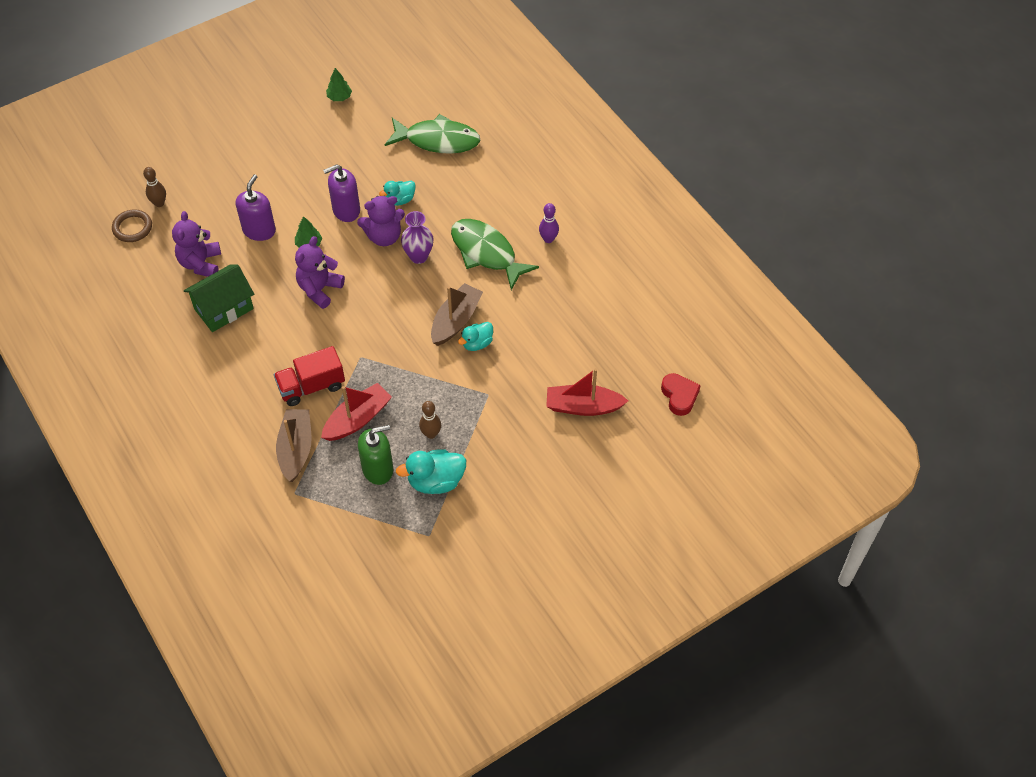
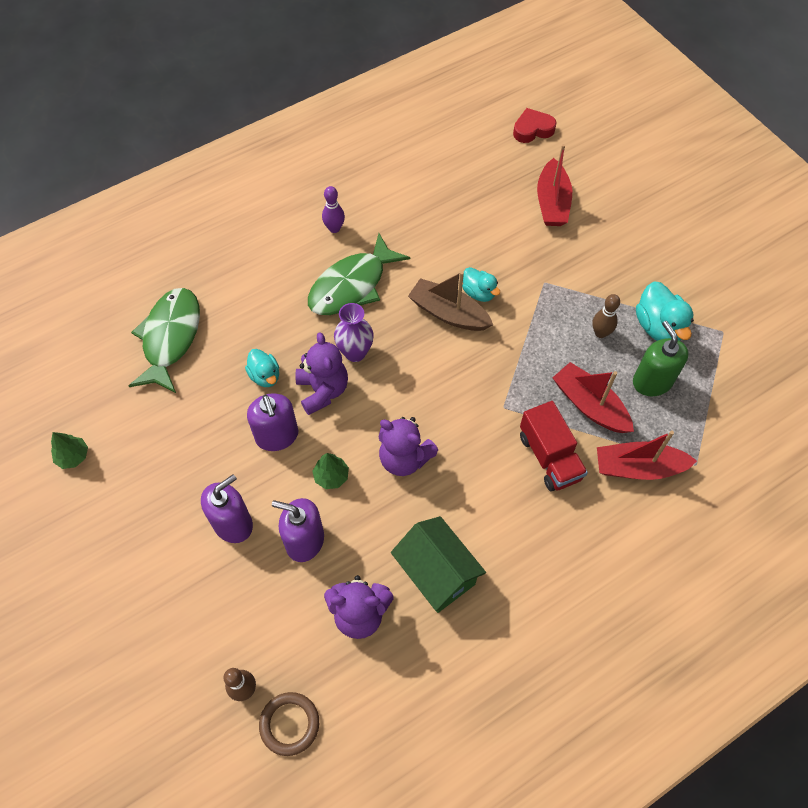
camera: 90 degrees left, 5 degrees up
(277, 189) = (233, 524): none -> purple soap dispenser
(296, 449) = (638, 467): brown boat -> red boat

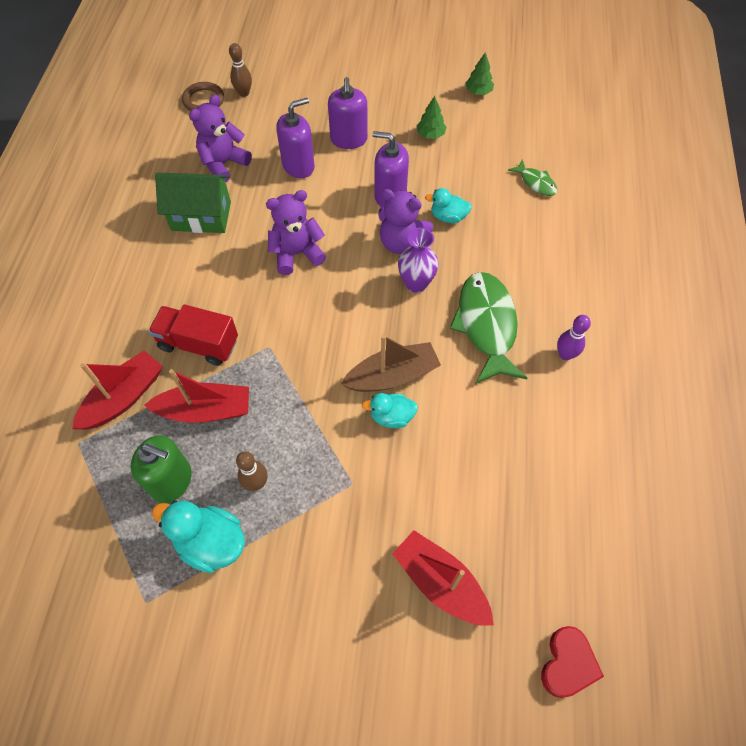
camera: 130 degrees right, 0 degrees up
(170, 338) = (536, 183): green fish -> green fish, size x0.49
(331, 476) = (328, 205): green tree -> green tree (430, 135)

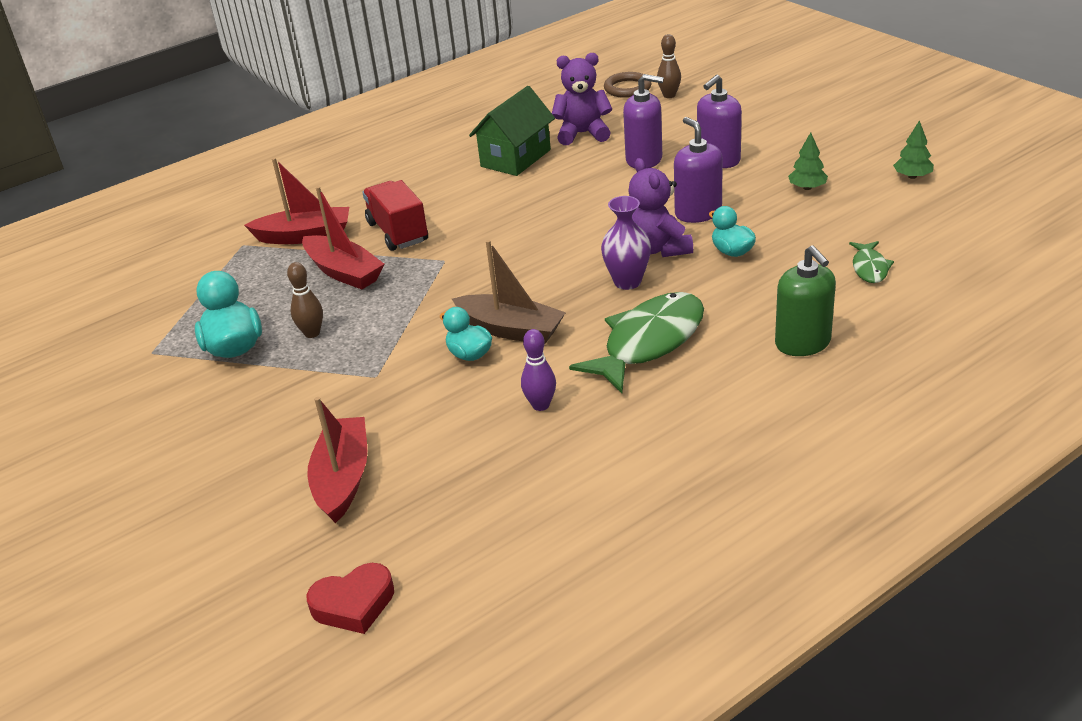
camera: 50 degrees right, 25 degrees down
(171, 481) = (263, 298): green soap dispenser -> green soap dispenser (803, 343)
(201, 216) = (516, 158): green house -> green house turned 75 degrees clockwise
(296, 254) = (554, 214): purple teddy bear -> none
(565, 354) = (695, 404): purple bowling pin -> purple bowling pin (540, 405)

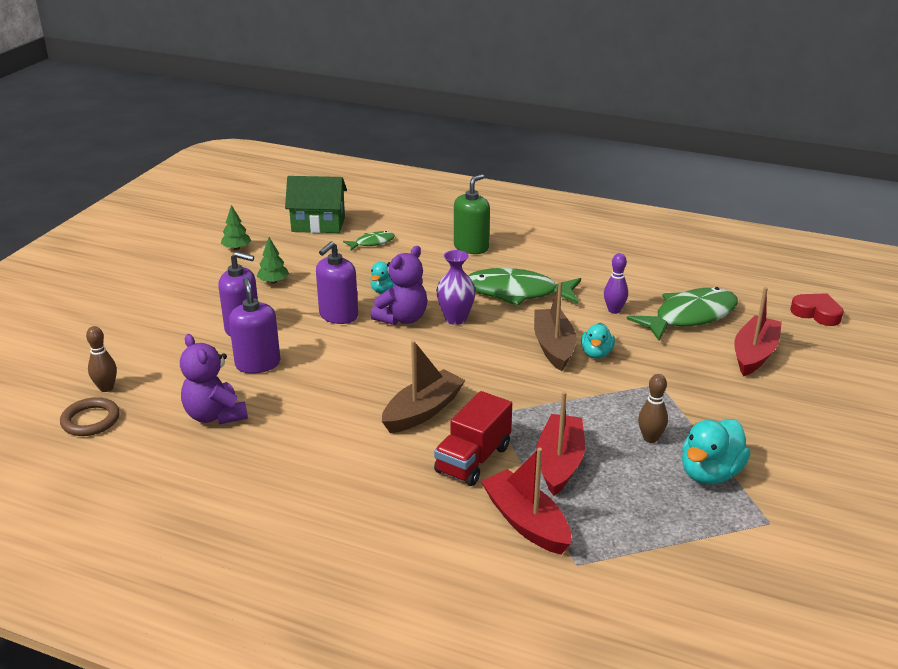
camera: 125 degrees left, 5 degrees down
(343, 479) = (754, 354): red boat -> red boat turned 150 degrees clockwise
(467, 466) = (690, 316): none -> green fish
(487, 224) = (422, 411): none -> brown boat
(516, 158) = (288, 441): green house -> green house (318, 224)

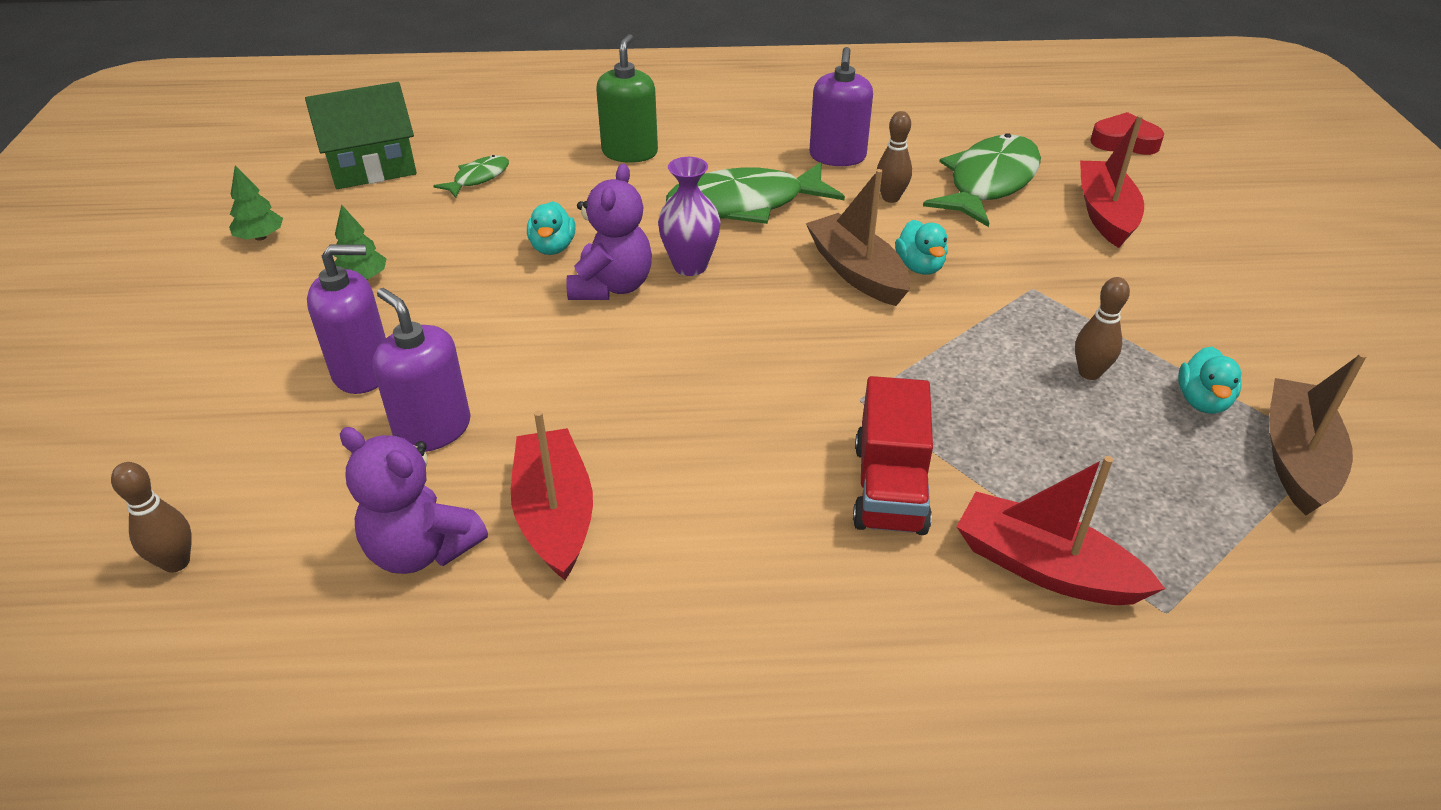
camera: 25 degrees left, 10 degrees up
(90, 420) = (184, 640): brown ring -> none
(338, 315) = (509, 308): purple soap dispenser -> purple soap dispenser (837, 156)
(422, 411) = (755, 430): brown boat -> brown boat (1296, 459)
(559, 463) = (1009, 451): red boat -> red boat (555, 515)
(614, 310) = (890, 198): purple bowling pin -> brown bowling pin
(710, 473) = (1202, 401): turquoise duck -> turquoise duck, size x0.63

